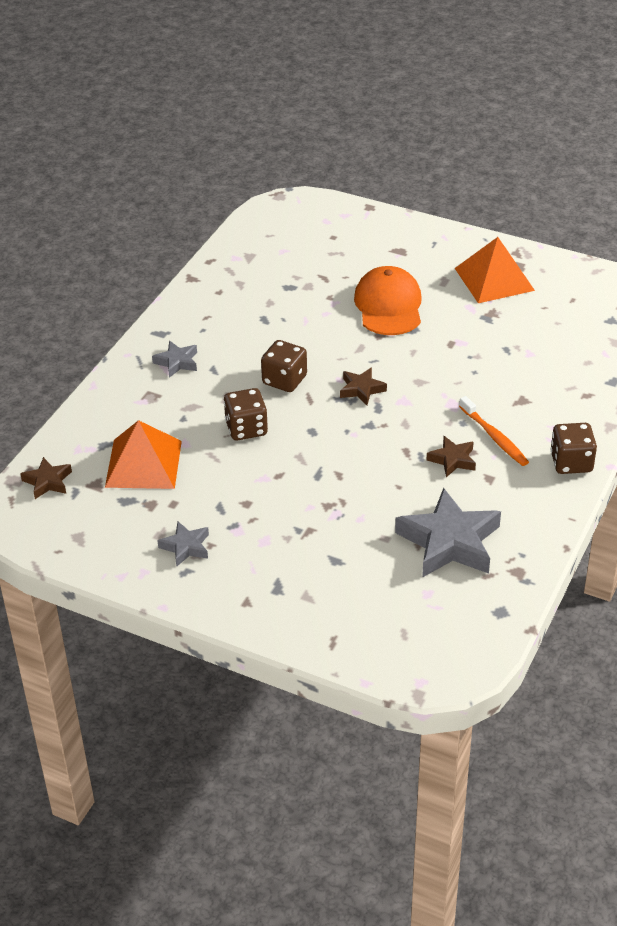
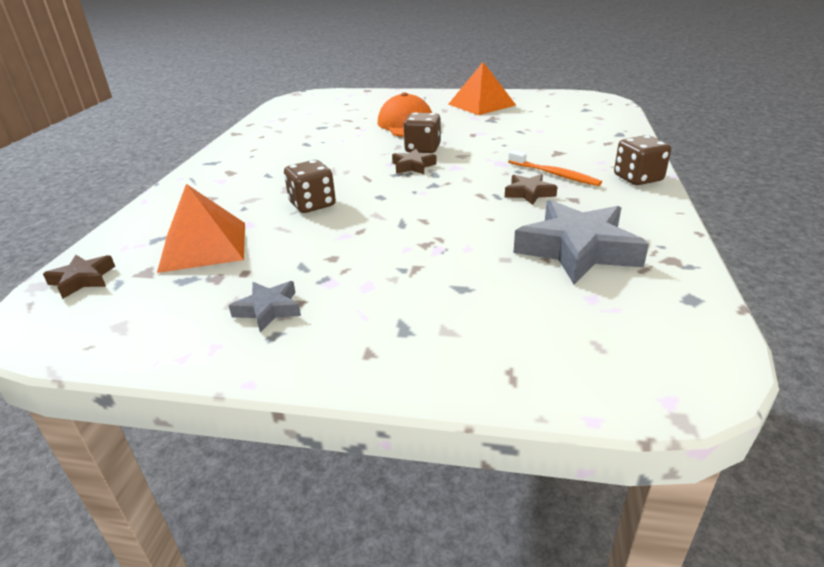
camera: 15 degrees left, 10 degrees down
(177, 362) = (230, 175): grey star -> none
(284, 380) = (338, 171): brown dice -> brown dice (423, 149)

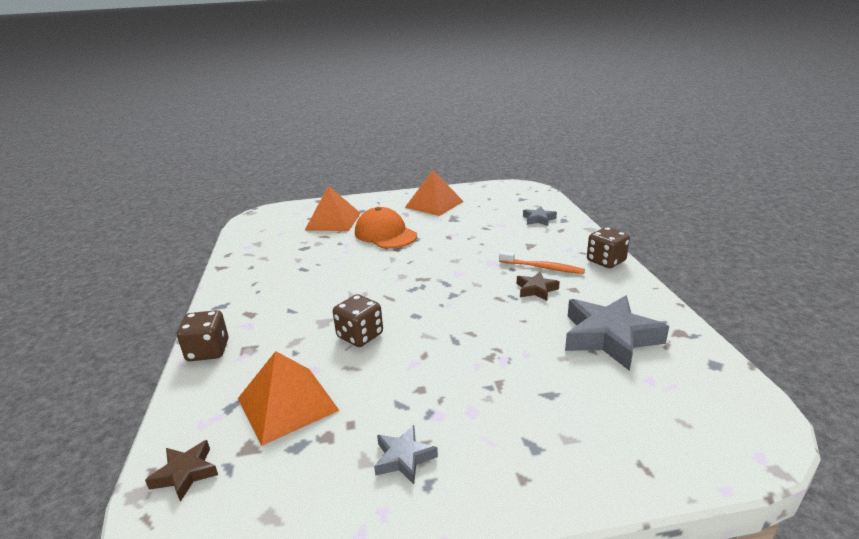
camera: 20 degrees left, 5 degrees down
(366, 108) = (333, 221): none -> orange pyramid
(413, 166) = (421, 278): brown star -> none
(423, 149) = (416, 258): brown dice -> brown dice (208, 351)
(589, 130) = (538, 219): none -> grey star

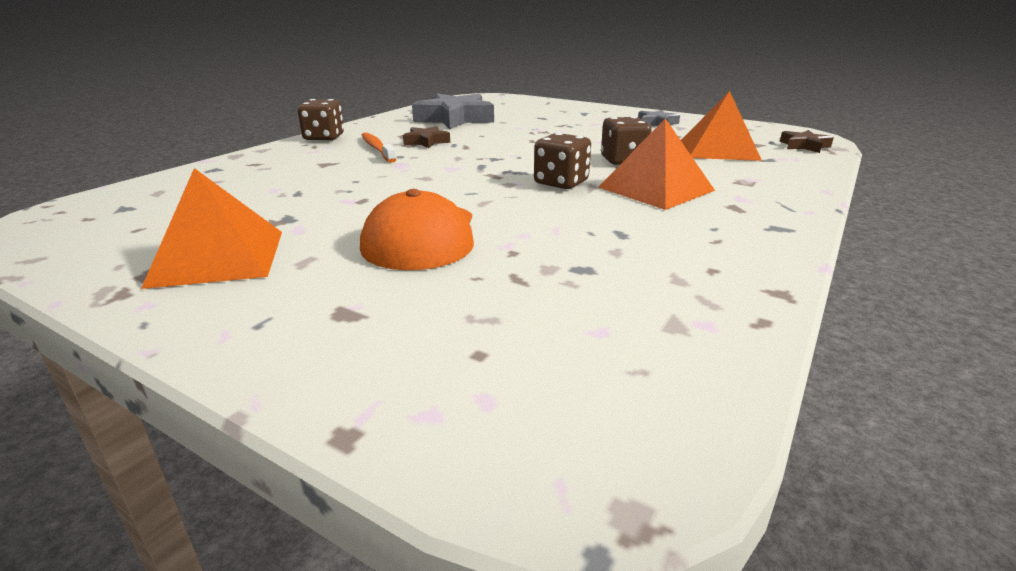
camera: 140 degrees left, 0 degrees up
(208, 351) = (794, 191): brown dice -> brown dice (561, 182)
(333, 221) = (447, 309): orange pyramid -> orange pyramid (656, 189)
(538, 219) = (226, 178): grey star -> none

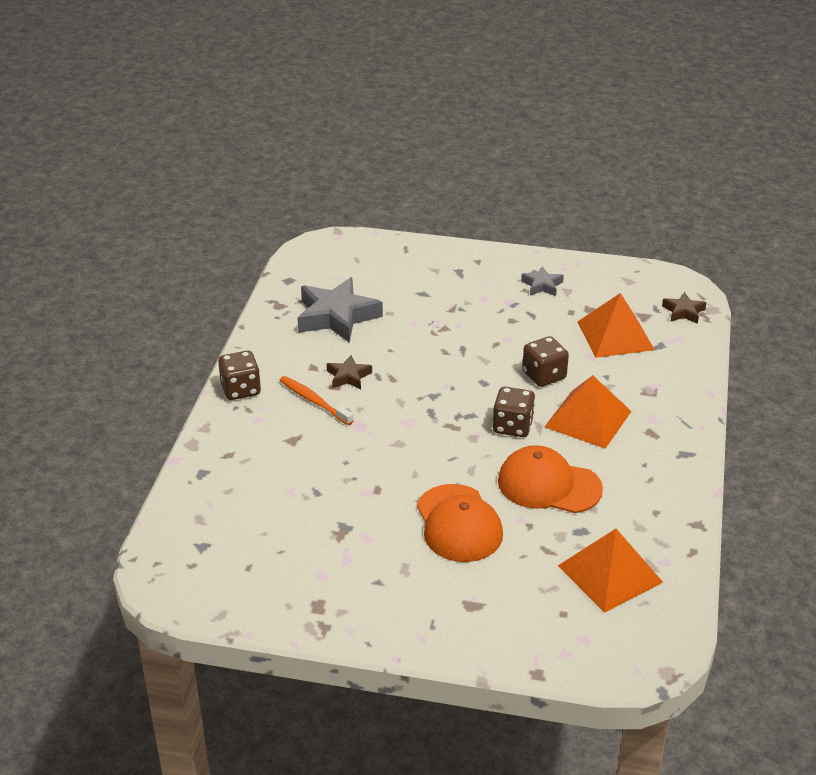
camera: 20 degrees left, 10 degrees up
(218, 257) = (345, 580): orange pyramid -> orange pyramid (609, 573)
(569, 225) = (548, 485): none -> orange cap

